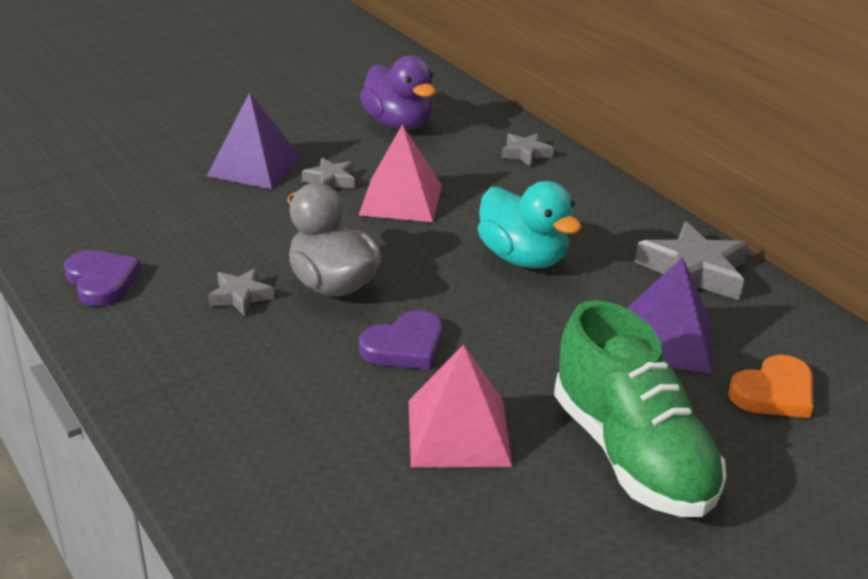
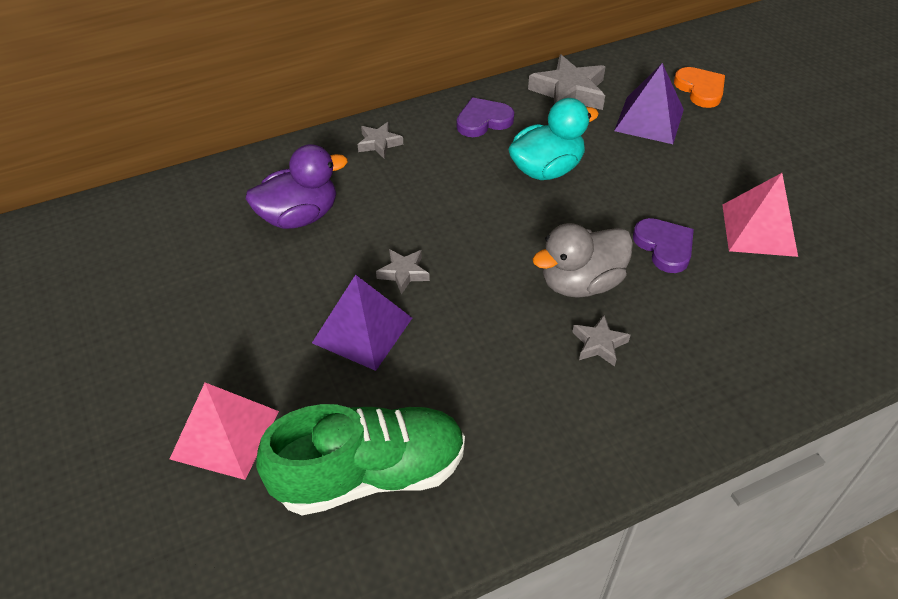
camera: 80 degrees left, 15 degrees up
(101, 281) = (572, 452): purple heart -> purple heart (483, 121)
(401, 199) = (447, 228): pink pyramid -> pink pyramid (225, 434)
(631, 455) = (768, 157): green shoe -> green shoe (370, 474)

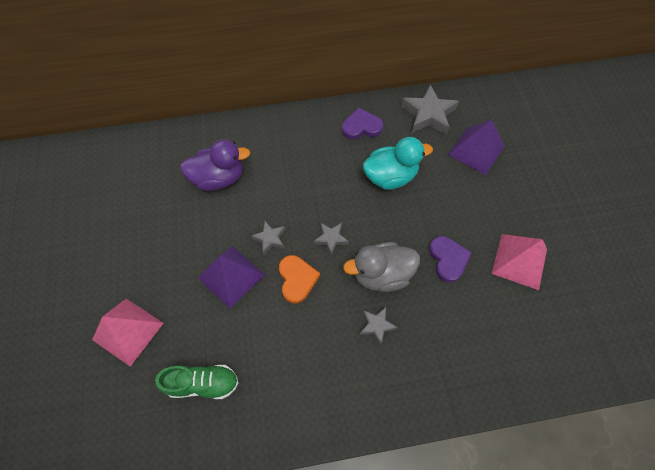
camera: 15 degrees right, 15 degrees up
(370, 474) = (203, 383): green shoe -> green shoe, size x0.60
(379, 143) = (287, 131): grey star -> grey star (331, 239)
(700, 89) = (522, 131): orange heart -> orange heart (297, 279)

